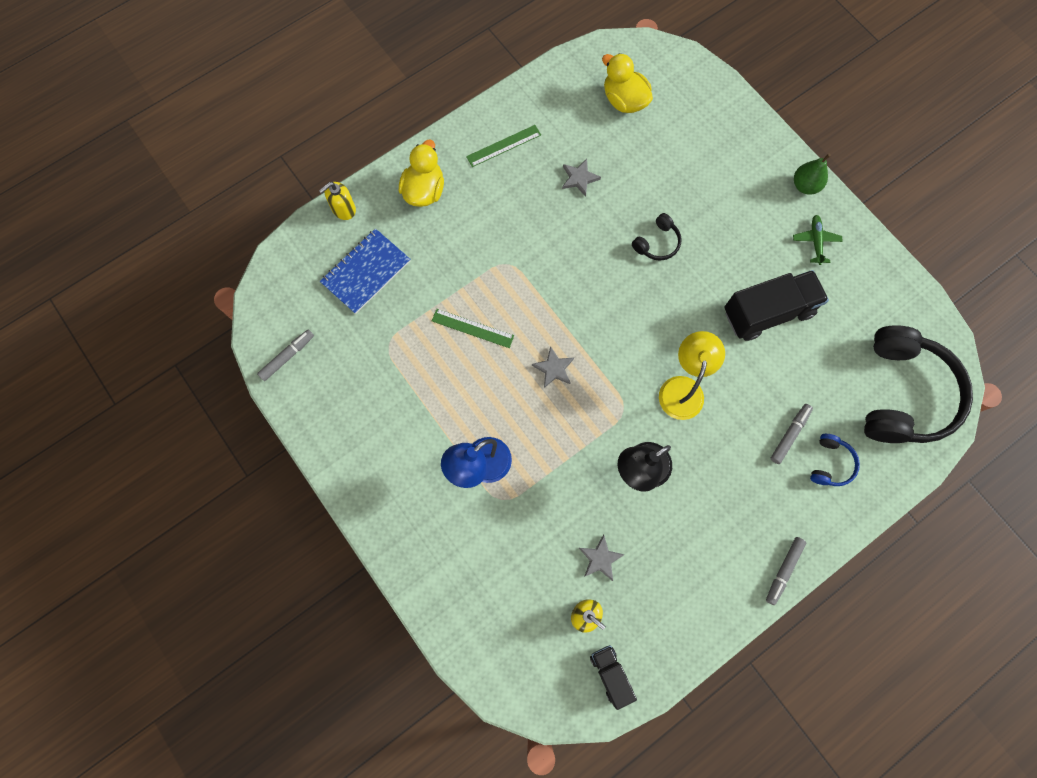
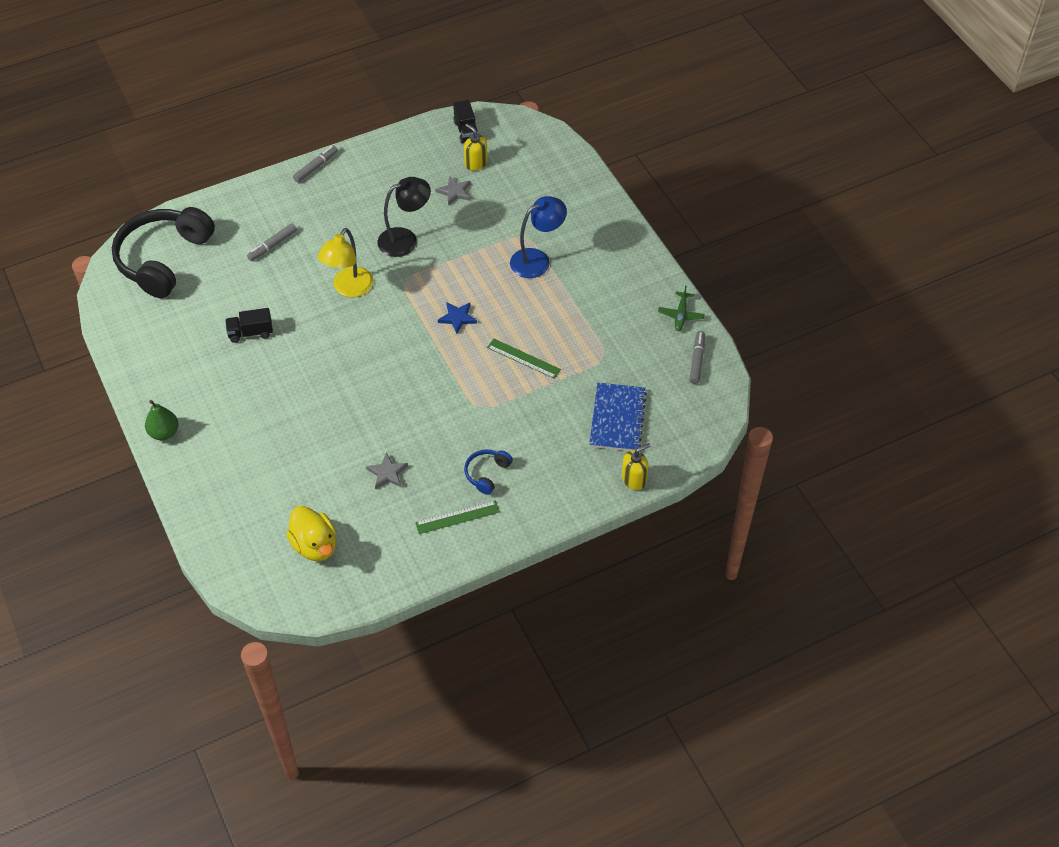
camera: 170 degrees left, 20 degrees down
(287, 356) = (697, 360): grey marker -> grey marker turned 135 degrees clockwise
(366, 272) = (617, 419): blue notebook -> blue notebook turned 45 degrees counterclockwise
(424, 191) = (549, 485): yellow duck -> none
(554, 369) = (457, 318): grey star -> blue star
(657, 243) = (330, 403): black headphones -> none
(768, 312) = (250, 333): black truck -> black truck, size x0.54
(815, 241) = (179, 382): green plane -> green plane (681, 315)
(830, 463) = (248, 223): blue headphones -> blue headphones (487, 473)

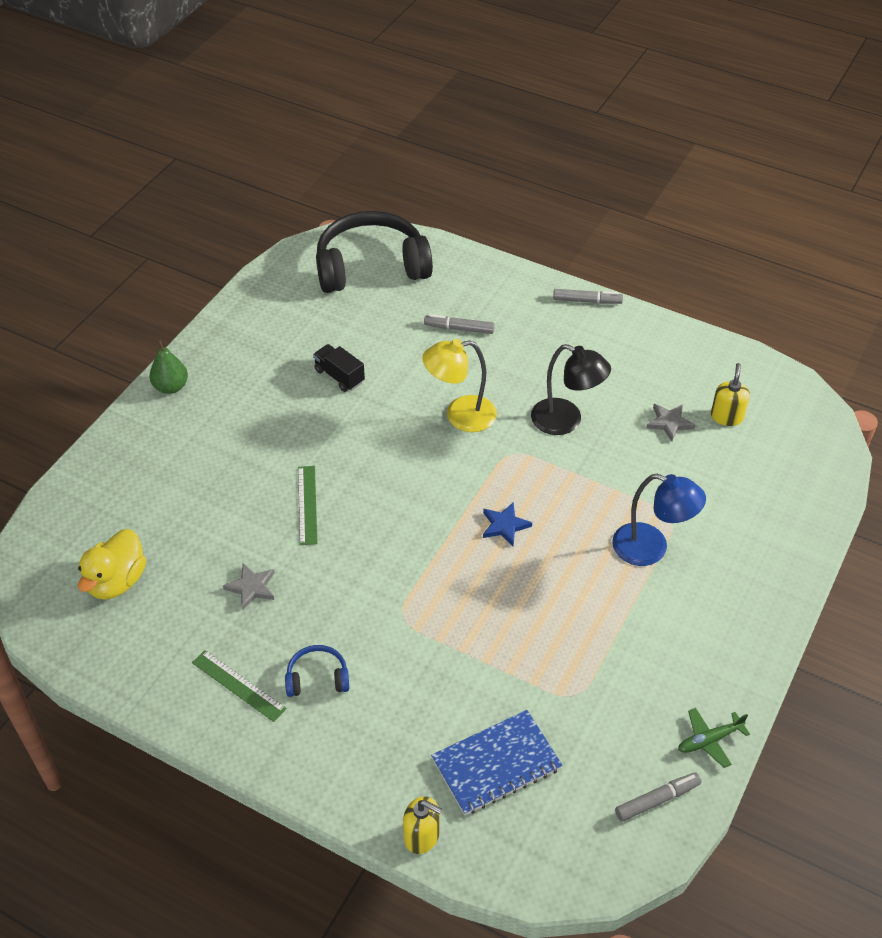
camera: 55 degrees right, 5 degrees down
(466, 131) = (761, 383): black truck -> none
(523, 358) = (503, 618): green ruler -> green ruler (307, 505)

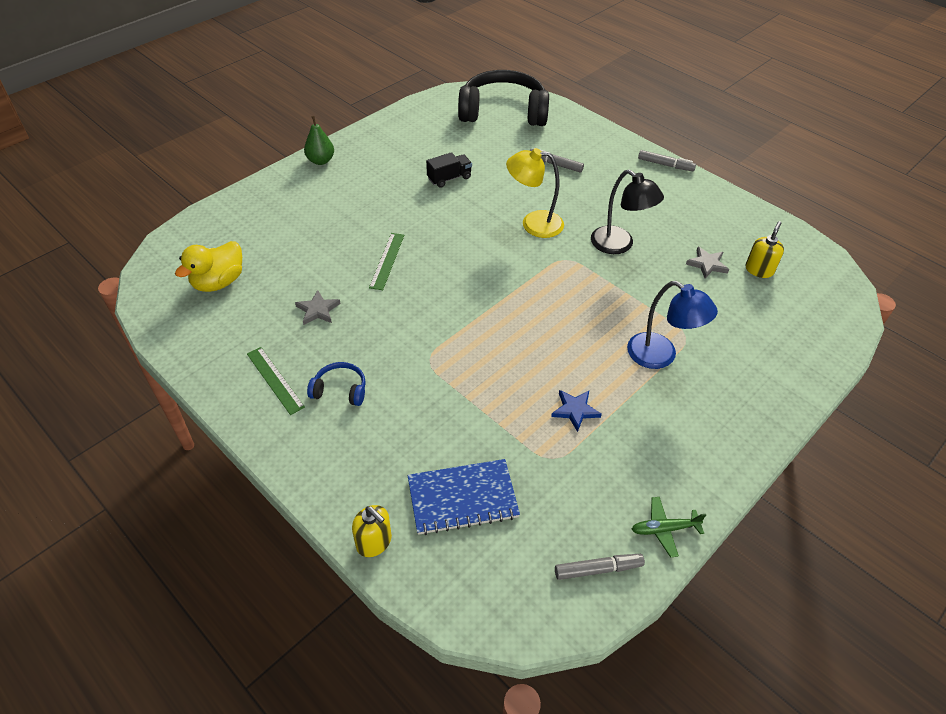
camera: 15 degrees right, 0 degrees up
(339, 376) = (449, 178): black truck -> black truck turned 90 degrees clockwise
(504, 525) = (540, 310): blue star -> blue star (575, 410)

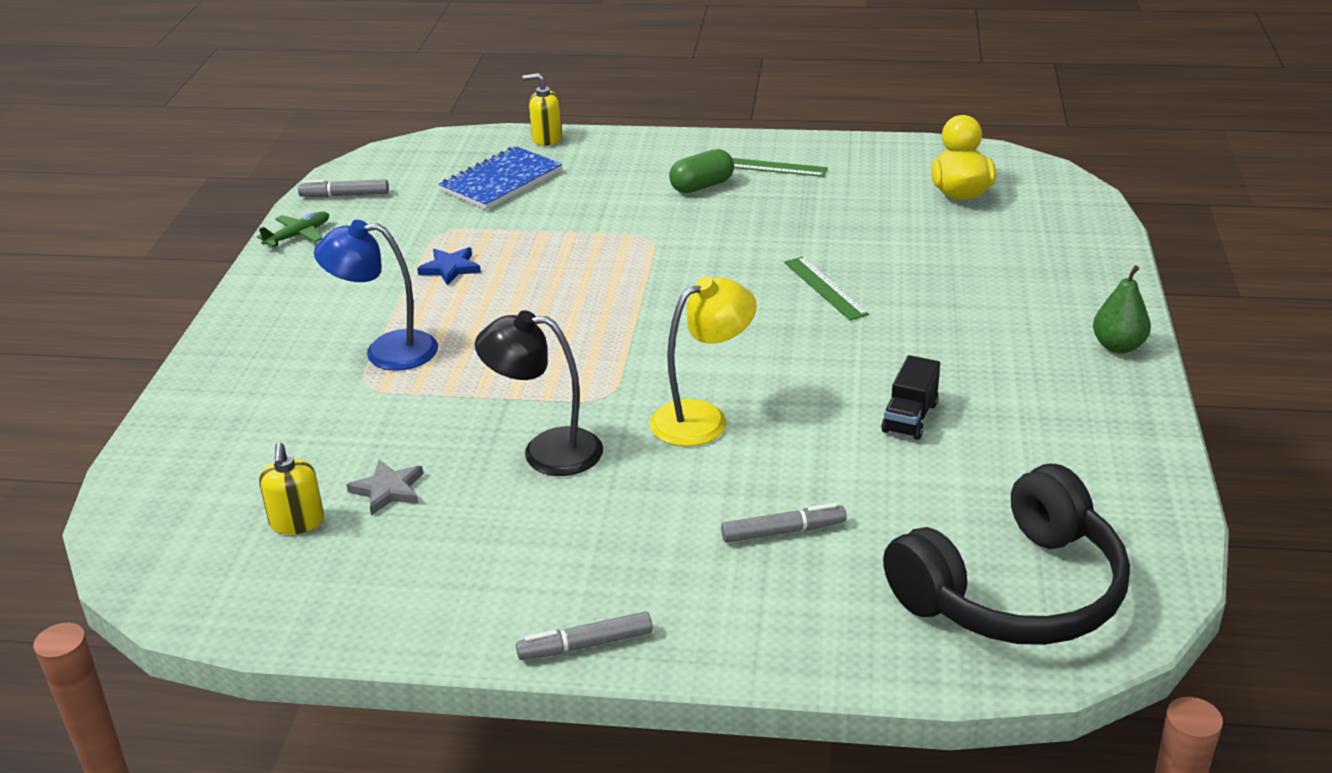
camera: 145 degrees right, 15 degrees down
(318, 310) = (821, 220): grey star -> none
(340, 390) = (702, 186): blue headphones -> green capsule
(598, 569) = (344, 195): grey marker -> grey marker turned 45 degrees clockwise

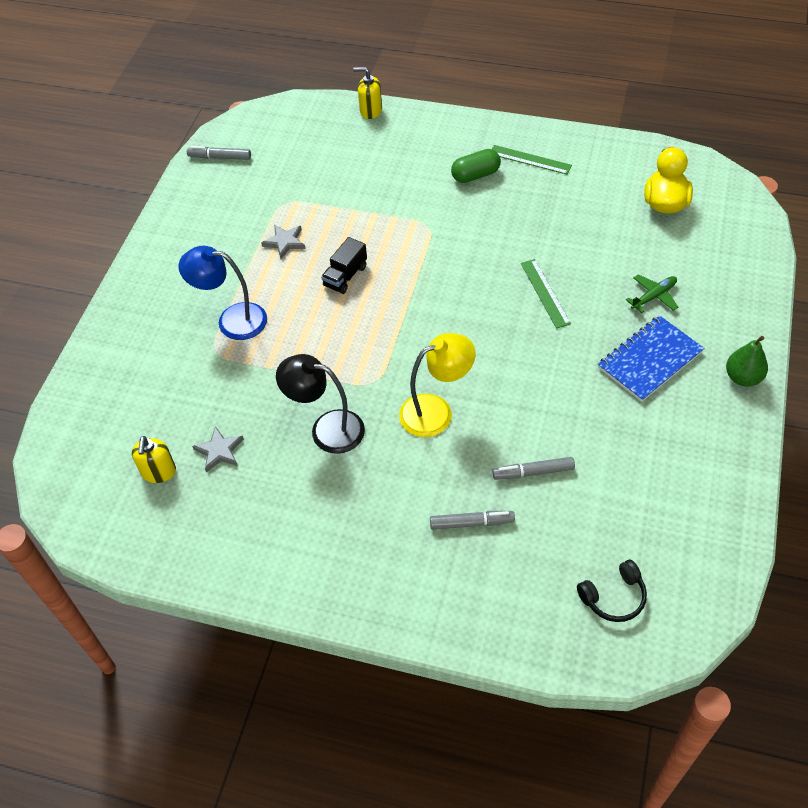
camera: 10 degrees right, 20 degrees up
(298, 236) = (183, 196): green plane -> green plane (653, 296)
(450, 268) = (285, 242): blue star -> grey star
(501, 181) = (332, 154): blue notebook -> blue notebook (649, 360)
(585, 645) = (328, 603): grey marker -> grey marker (533, 472)
(910, 418) = (578, 429): black truck -> black truck (345, 276)
(1014, 591) = (613, 597): black headphones -> black headphones, size x0.43

